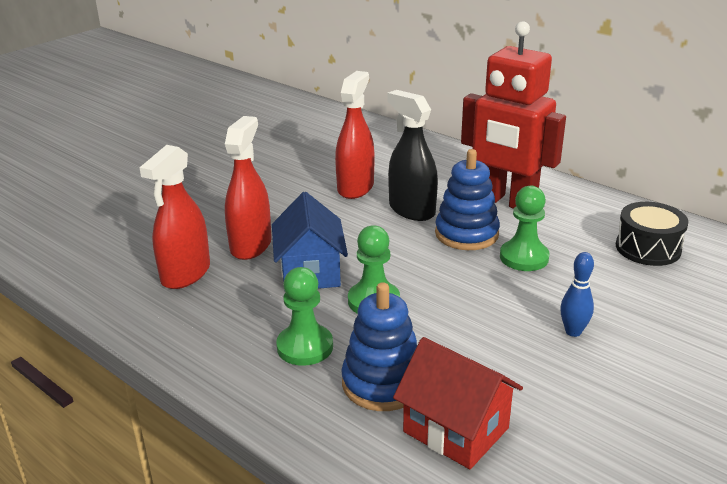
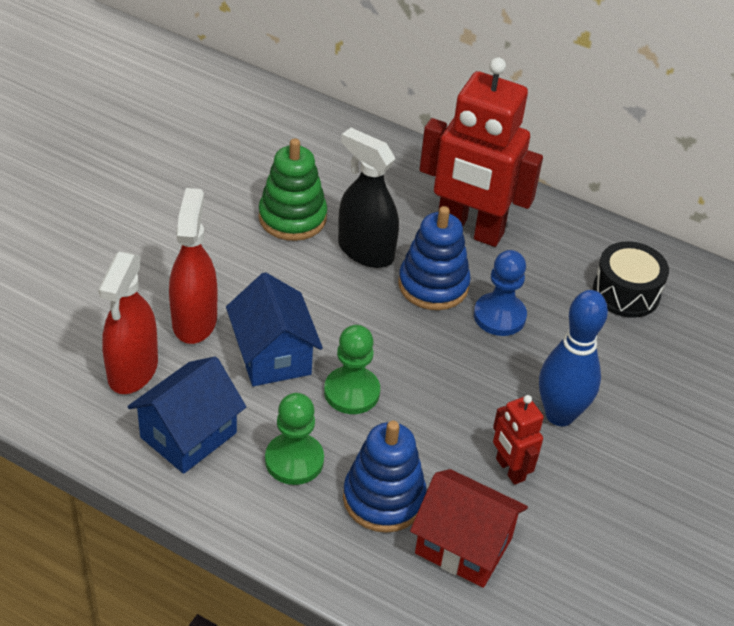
camera: 15 degrees left, 15 degrees up
(215, 321) = (188, 435): none -> blue house
(355, 187) = (292, 218): red spray bottle -> green stacking toy
(515, 370) = (509, 469): none -> red robot
(524, 257) = (499, 316): green pawn -> blue pawn
(573, 331) = (560, 415): blue bowling pin -> blue bowling pin, size x1.84

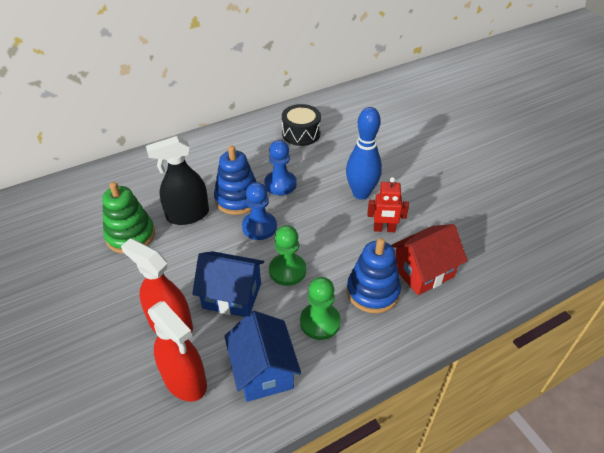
camera: 55 degrees left, 0 degrees up
(402, 330) = (259, 227): none -> blue pawn
(469, 230) = (211, 167): red robot -> none

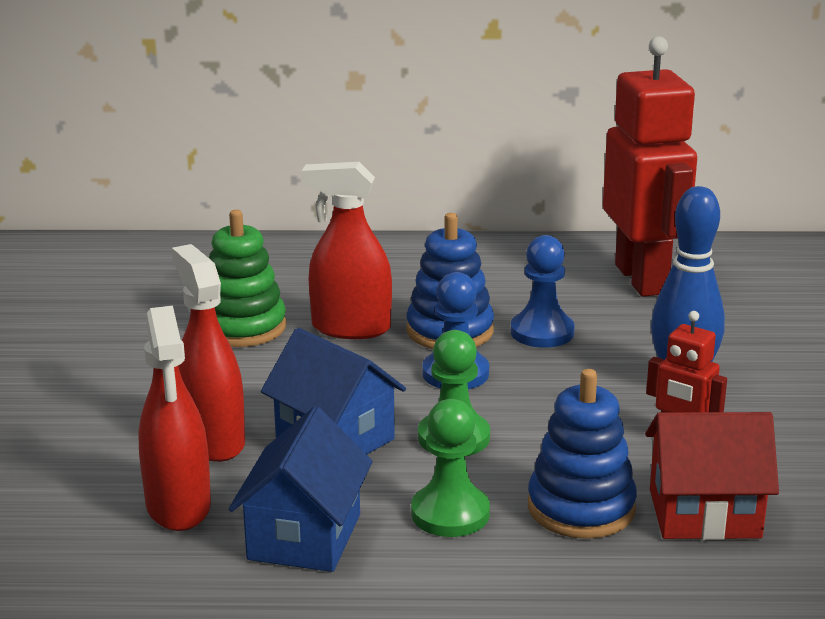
camera: 30 degrees right, 20 degrees down
(187, 215) = (351, 328): black spray bottle -> red spray bottle
(301, 133) = (642, 279): black drum -> red robot

